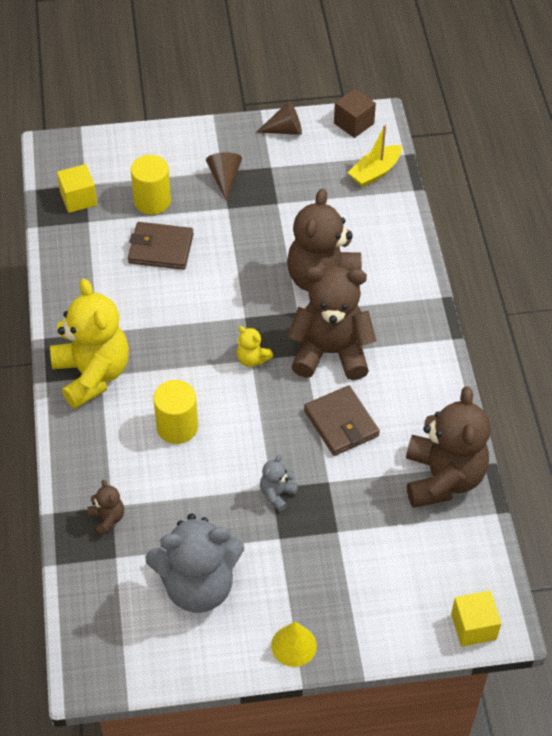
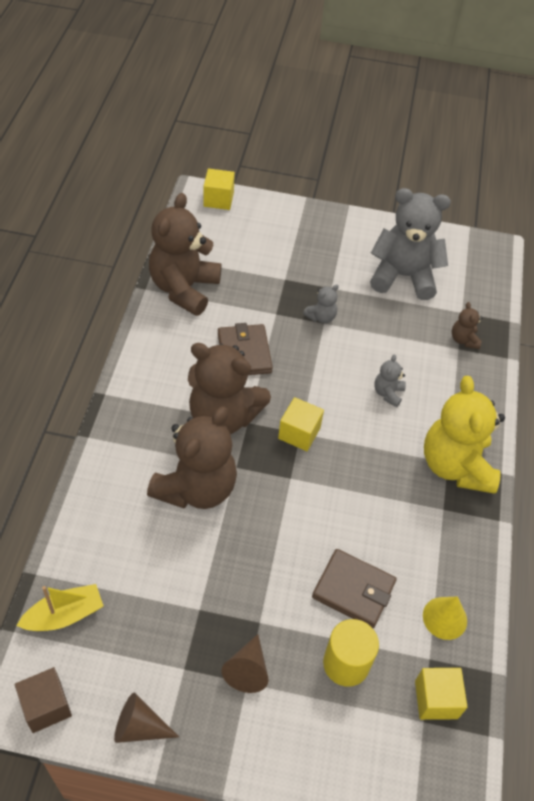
camera: 165 degrees left, 0 degrees up
(177, 427) = (388, 393): yellow cylinder -> grey teddy bear
(252, 359) = (299, 433): yellow teddy bear -> yellow cube
(294, 645) = (346, 224): yellow cone -> yellow cone (444, 618)

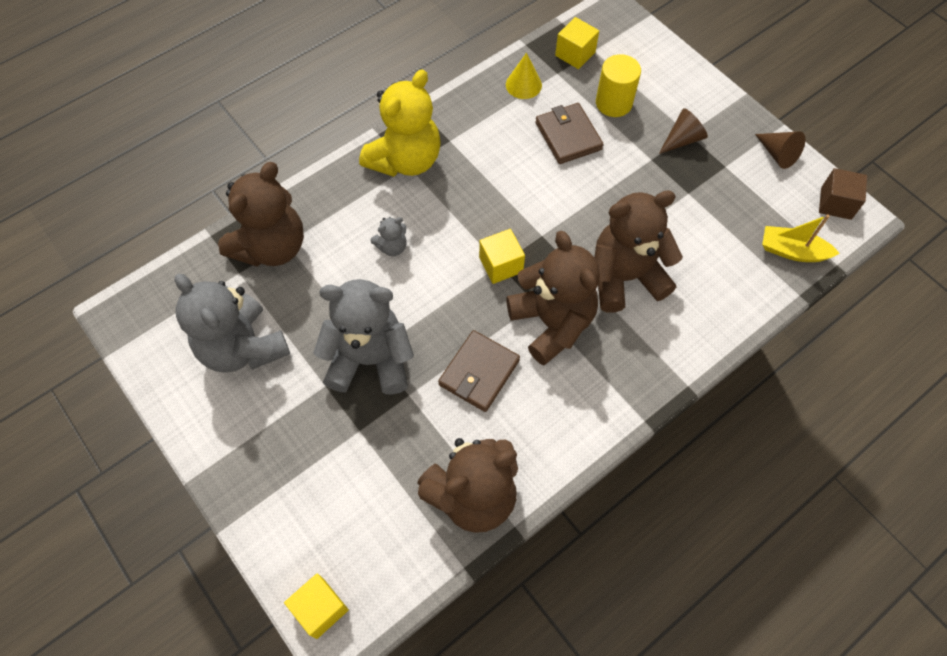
camera: 135 degrees left, 10 degrees up
(321, 317) = (370, 360): grey teddy bear -> grey teddy bear, size x2.30
(464, 340) = (271, 247): brown teddy bear -> brown teddy bear, size x2.30

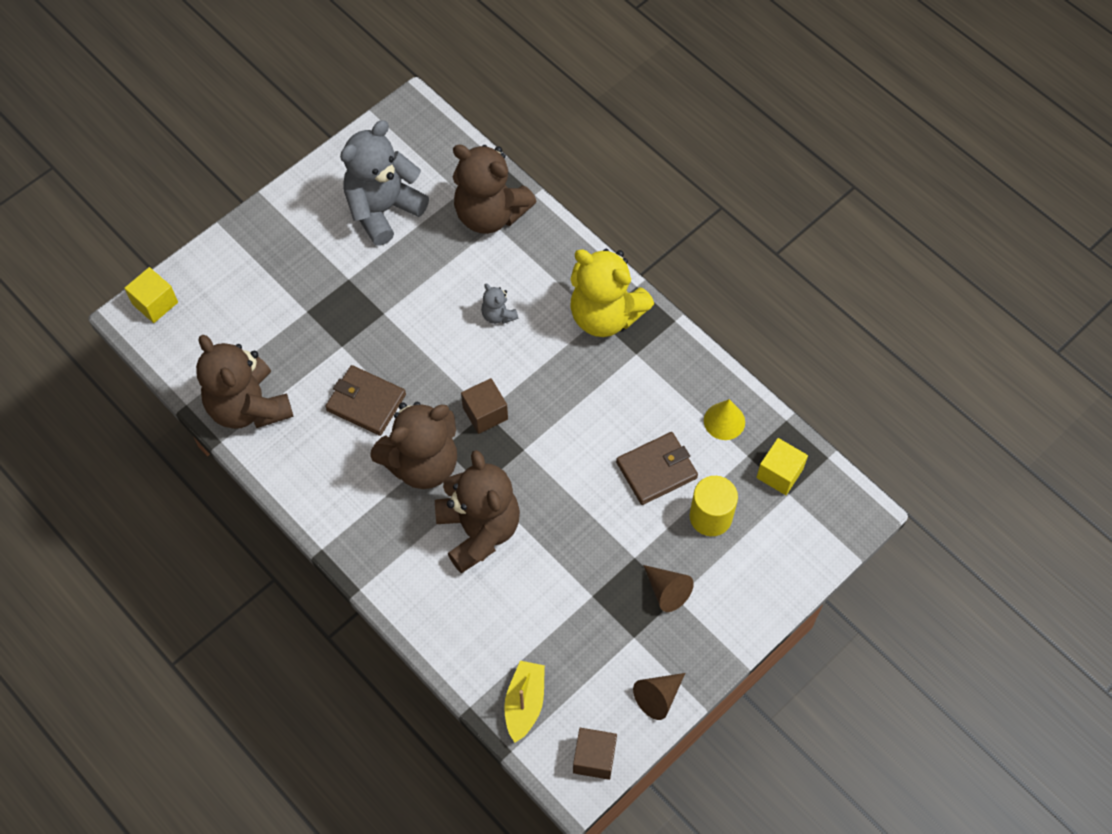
camera: 85 degrees right, 0 degrees up
(370, 360) = (375, 311): grey teddy bear -> none
(501, 265) = (485, 413): yellow cube -> brown cube

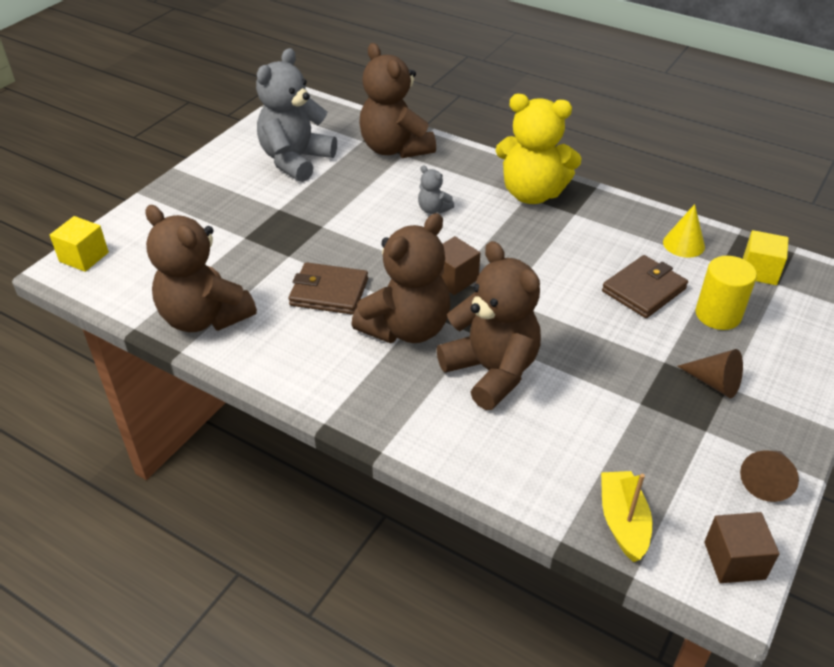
camera: 15 degrees left, 20 degrees down
(490, 214) = (395, 148): brown teddy bear -> brown teddy bear turned 45 degrees clockwise

